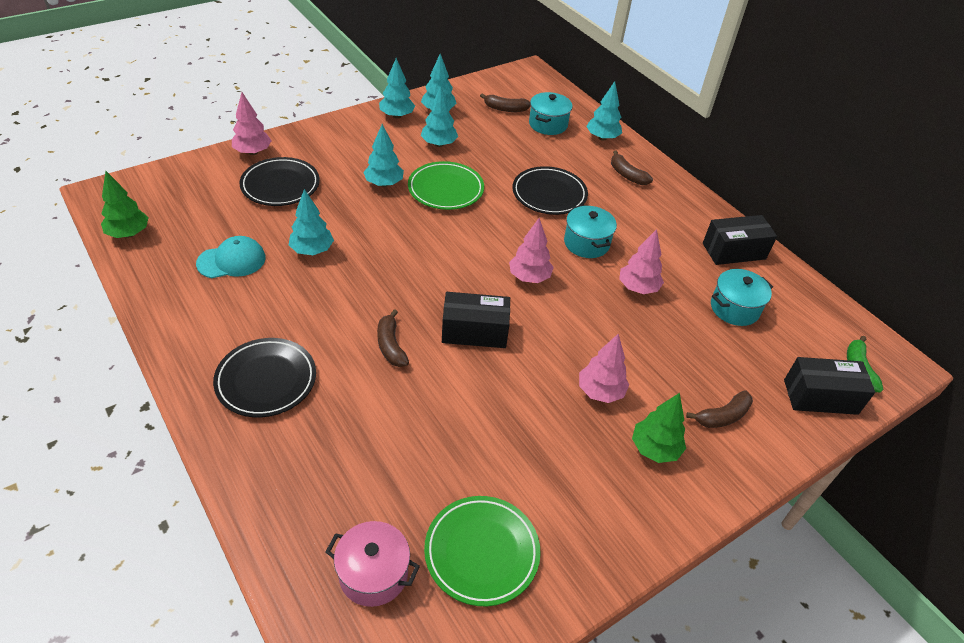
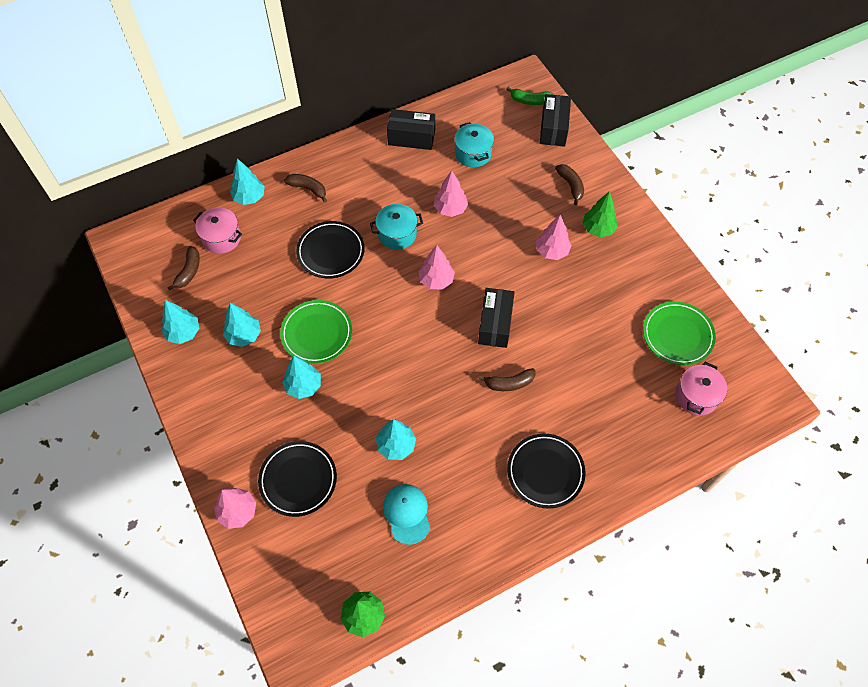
camera: 80 degrees left, 15 degrees up
(397, 116) = (188, 372): turquoise tree -> none
(548, 124) = (221, 238): turquoise pot -> pink pot
(627, 175) = (308, 189): brown banana -> brown banana turned 120 degrees counterclockwise
(734, 251) = (411, 138): black box -> black box turned 75 degrees counterclockwise

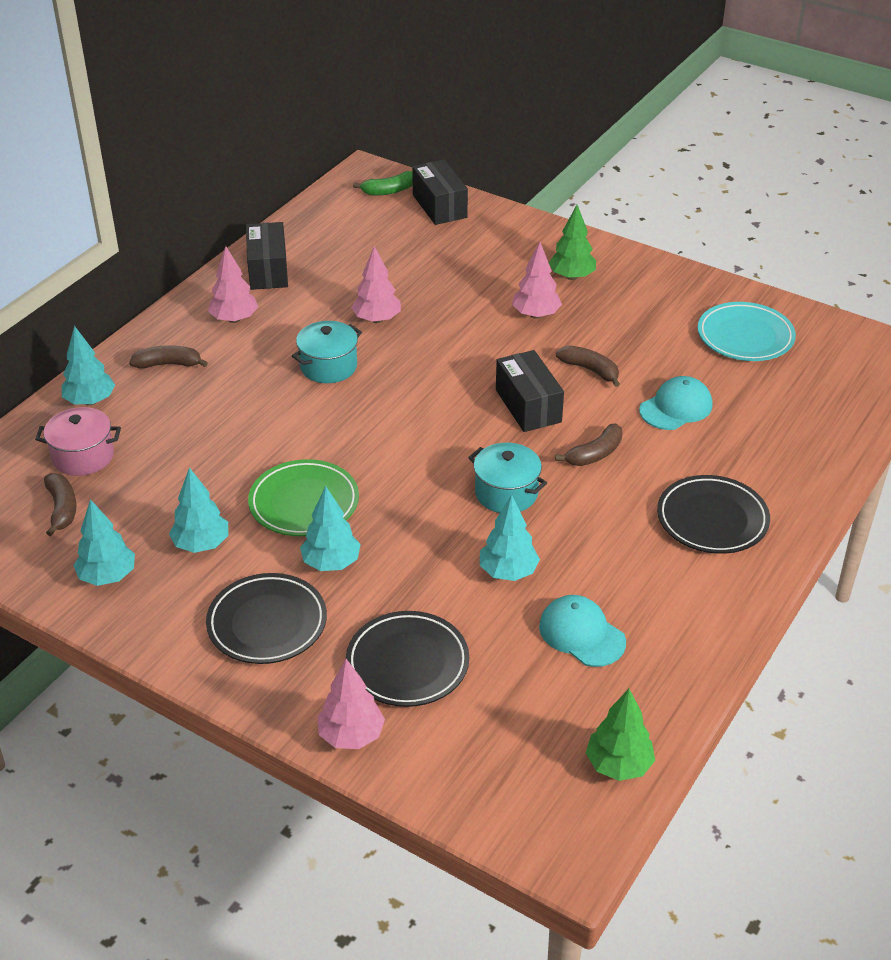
camera: 30 degrees left, 20 degrees down
(331, 252) = (253, 415): black plate -> black plate (267, 623)
(411, 138) = (268, 270): black box -> black box turned 75 degrees counterclockwise
(436, 280) = (418, 392): pink tree -> pink tree (234, 319)
(473, 153) = (360, 259): turquoise pot -> turquoise pot (506, 493)
(571, 186) = (506, 249): brown banana -> brown banana (590, 370)
(587, 372) = (676, 407): none -> turquoise cap
(677, 335) = (745, 337): green plate -> turquoise plate
(696, 396) = (814, 381): pink pot -> none

